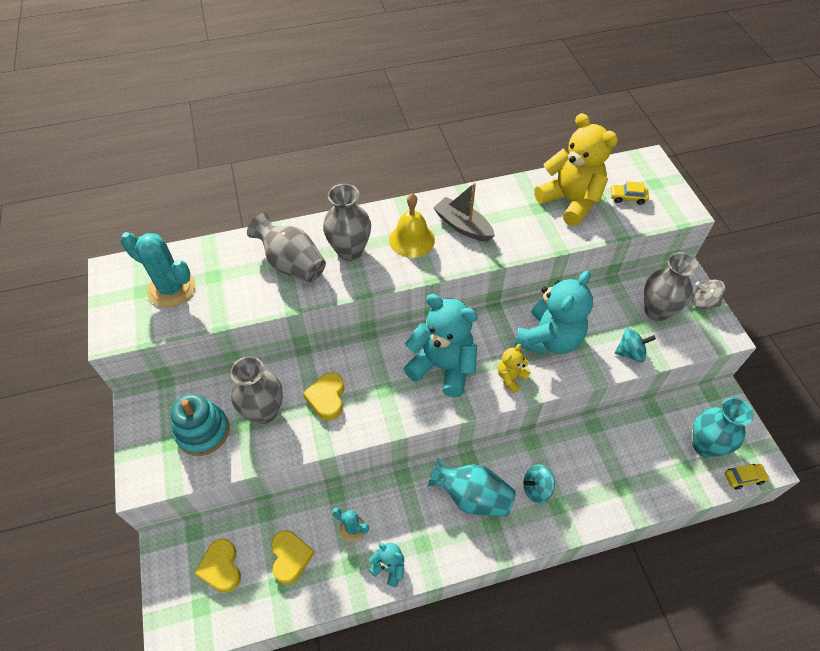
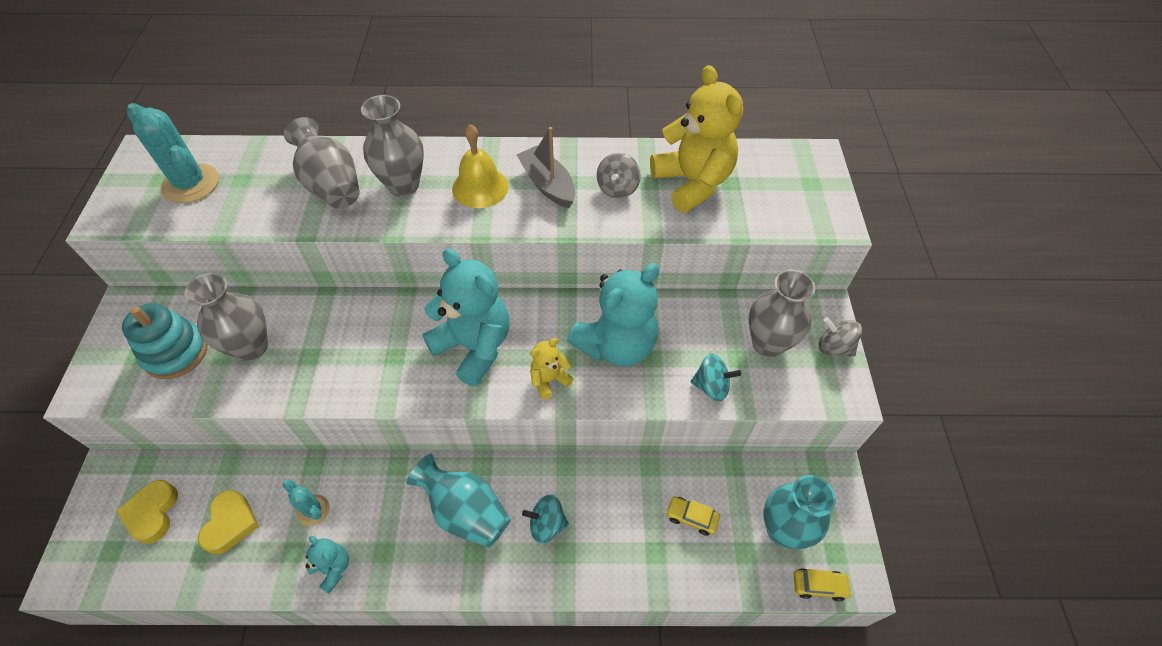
camera: 15 degrees right, 0 degrees up
(327, 398) = (326, 350): yellow heart -> none
(517, 218) = (617, 188): none -> grey spinning top
(627, 197) = (768, 193): yellow car -> yellow car (691, 517)

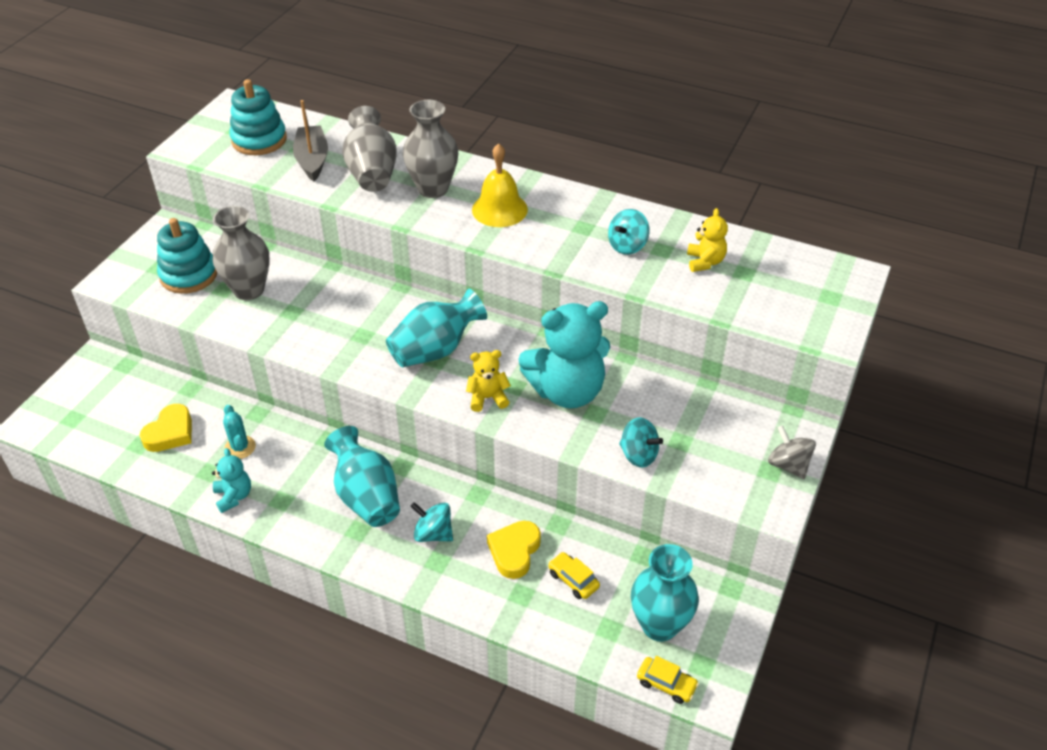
camera: 25 degrees right, 10 degrees down
(152, 513) = (115, 403): yellow heart -> yellow heart (514, 551)
(191, 184) = (259, 140): turquoise cactus -> turquoise stacking toy
(474, 347) = (435, 350): turquoise teddy bear -> turquoise vase
(547, 184) = (563, 224): grey boat -> grey boat (312, 160)
(617, 188) = (627, 246): grey spinning top -> turquoise spinning top
(692, 183) = (705, 262): yellow teddy bear -> yellow teddy bear, size x0.47
(768, 343) = (720, 439): grey vase -> none

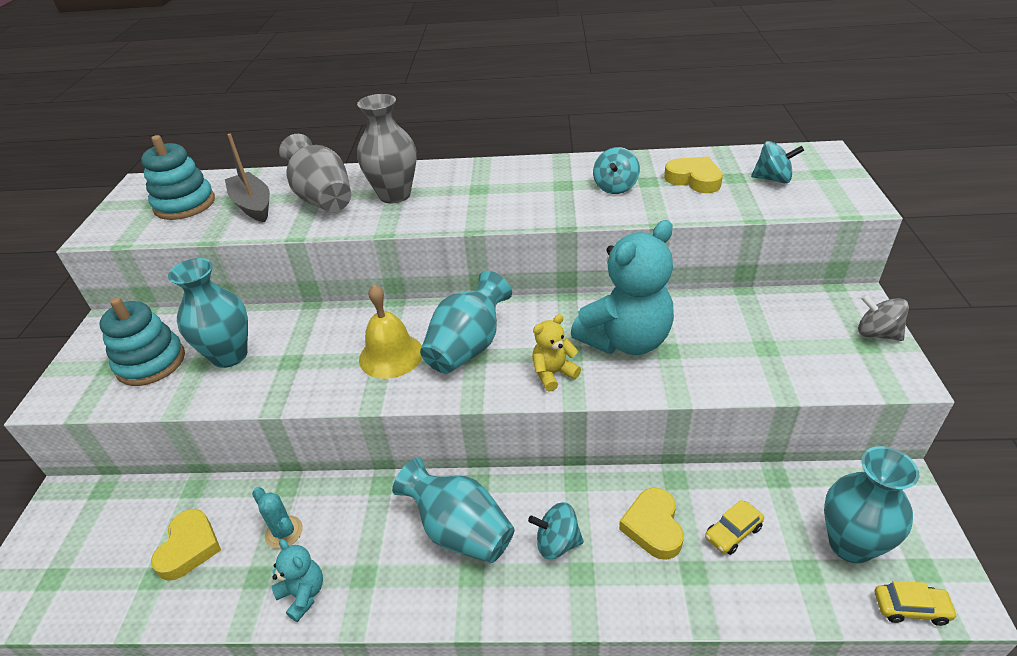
camera: 20 degrees left, 5 degrees down
(249, 290) = (229, 355): grey vase -> turquoise vase
(499, 209) = (473, 193): yellow bell -> yellow bell (391, 355)
(573, 580) = (733, 532): yellow car -> yellow car turned 60 degrees counterclockwise
(638, 455) = (740, 374): turquoise spinning top -> turquoise spinning top (773, 179)
(705, 262) = (694, 179): yellow teddy bear -> yellow heart

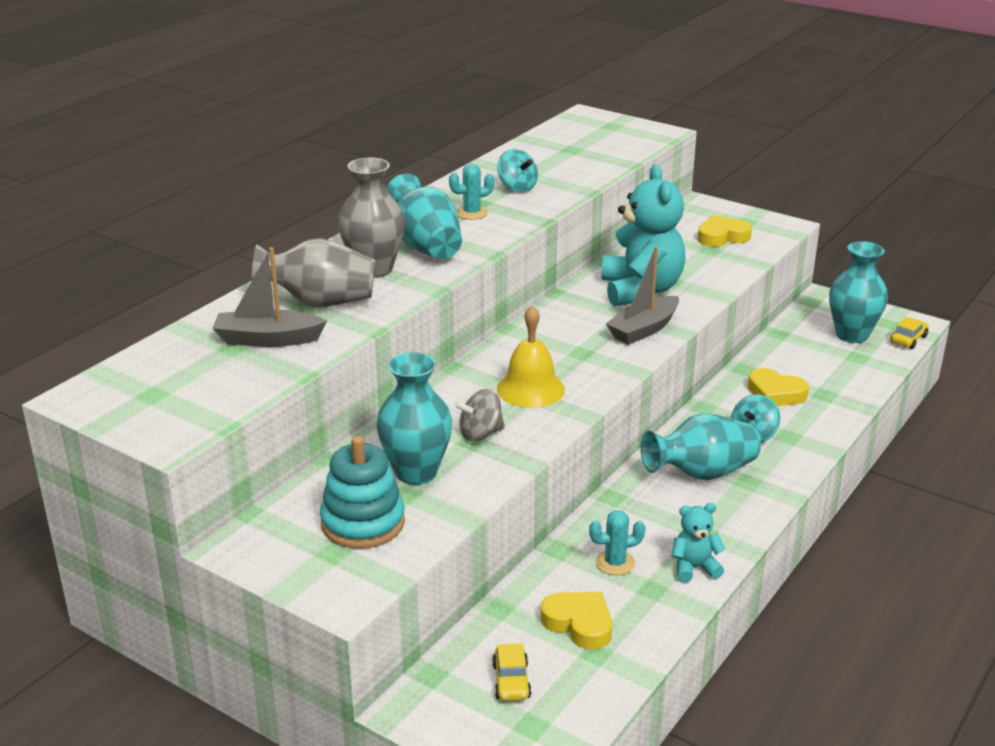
camera: 60 degrees left, 10 degrees down
(184, 204) = (192, 376): turquoise stacking toy -> none
(468, 347) = (565, 352): turquoise vase -> turquoise vase (426, 246)
(539, 189) = (472, 213): none -> turquoise cactus
(553, 374) = (643, 329): yellow teddy bear -> grey boat
(694, 179) = (552, 161): yellow heart -> yellow heart (722, 236)
(733, 532) = (807, 368): yellow car -> yellow car (511, 681)
(773, 179) = (594, 140): turquoise spinning top -> none
(877, 333) = (740, 214): grey spinning top -> grey spinning top (480, 434)

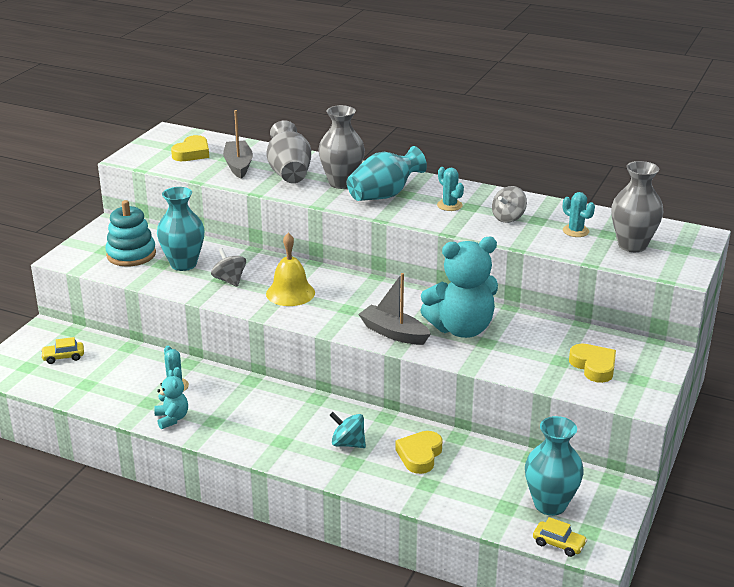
camera: 80 degrees right, 0 degrees up
(517, 187) = (508, 218): turquoise spinning top -> grey spinning top
(560, 161) = (575, 231): none -> turquoise cactus
(579, 624) = (113, 376): yellow heart -> yellow heart (192, 153)
(599, 143) = (632, 245): none -> grey vase
(701, 473) = (288, 419): turquoise vase -> none

